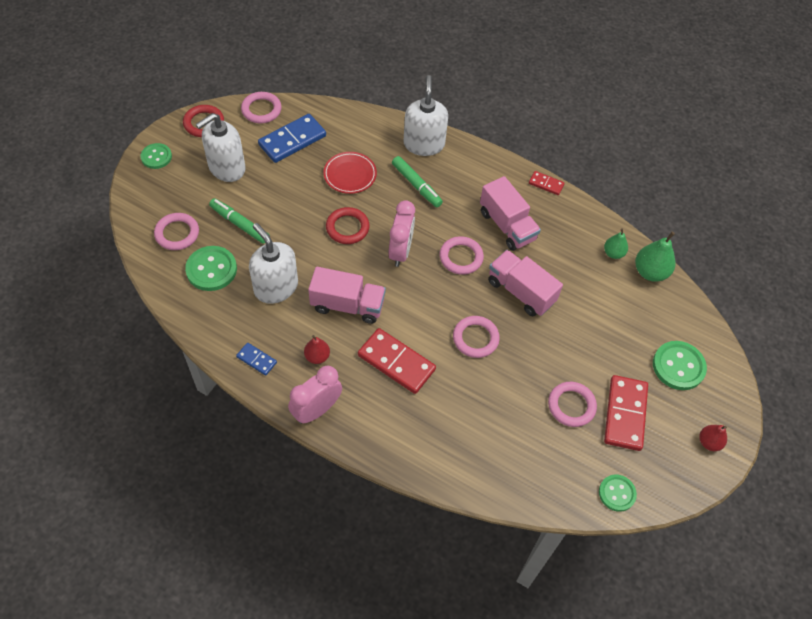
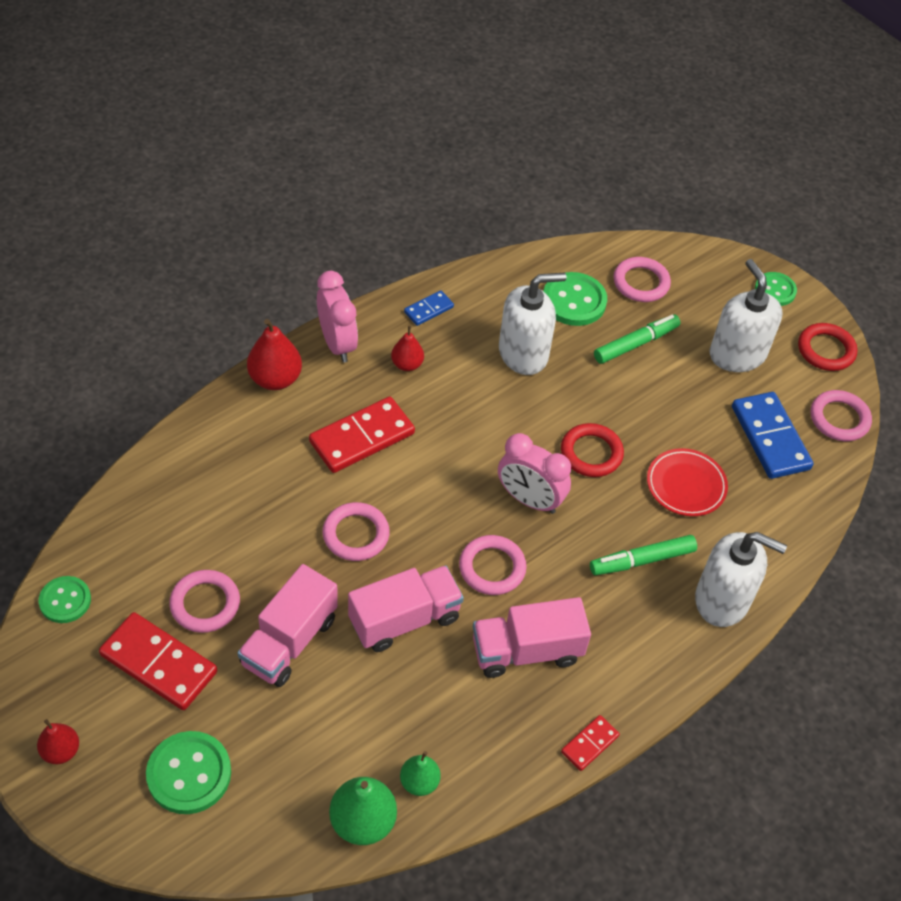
camera: 110 degrees right, 5 degrees down
(347, 305) = (467, 415): pink truck -> pink truck (289, 641)
(369, 440) = (275, 379): none -> red pear

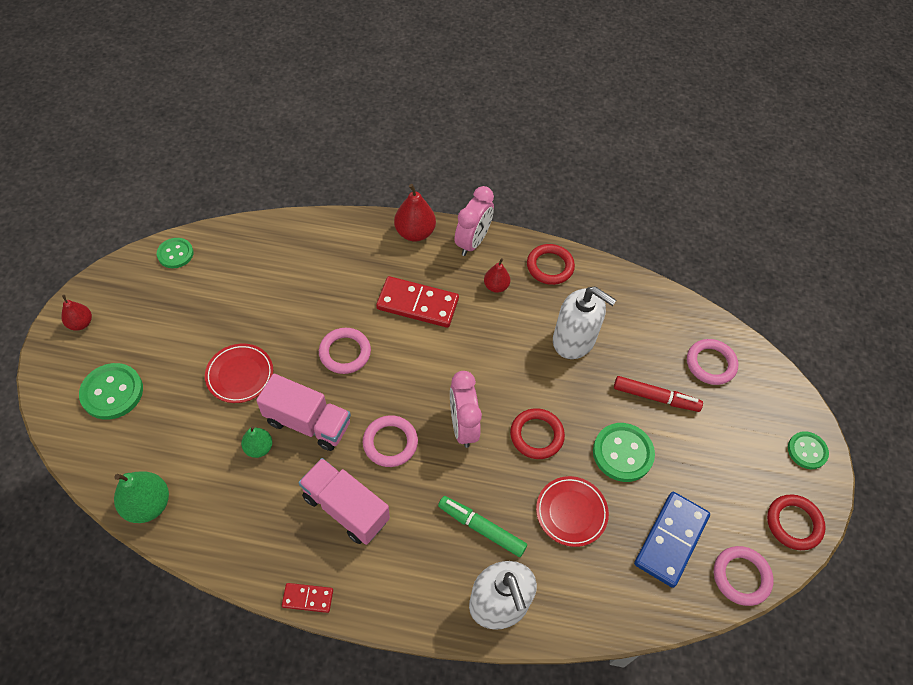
camera: 50 degrees right, 5 degrees up
(158, 664) = (171, 325): red domino -> none
(205, 604) = (229, 316): pink ring -> none
(289, 641) = (240, 375): pink truck -> red plate
(419, 782) = (199, 516): green pear -> green pear (259, 448)
(428, 309) = (550, 266): blue domino -> red ring
(574, 301) = (648, 337): green button -> green button (622, 453)
(636, 344) = (655, 397): green marker -> red marker
(737, 354) = (720, 466): white soap dispenser -> none

